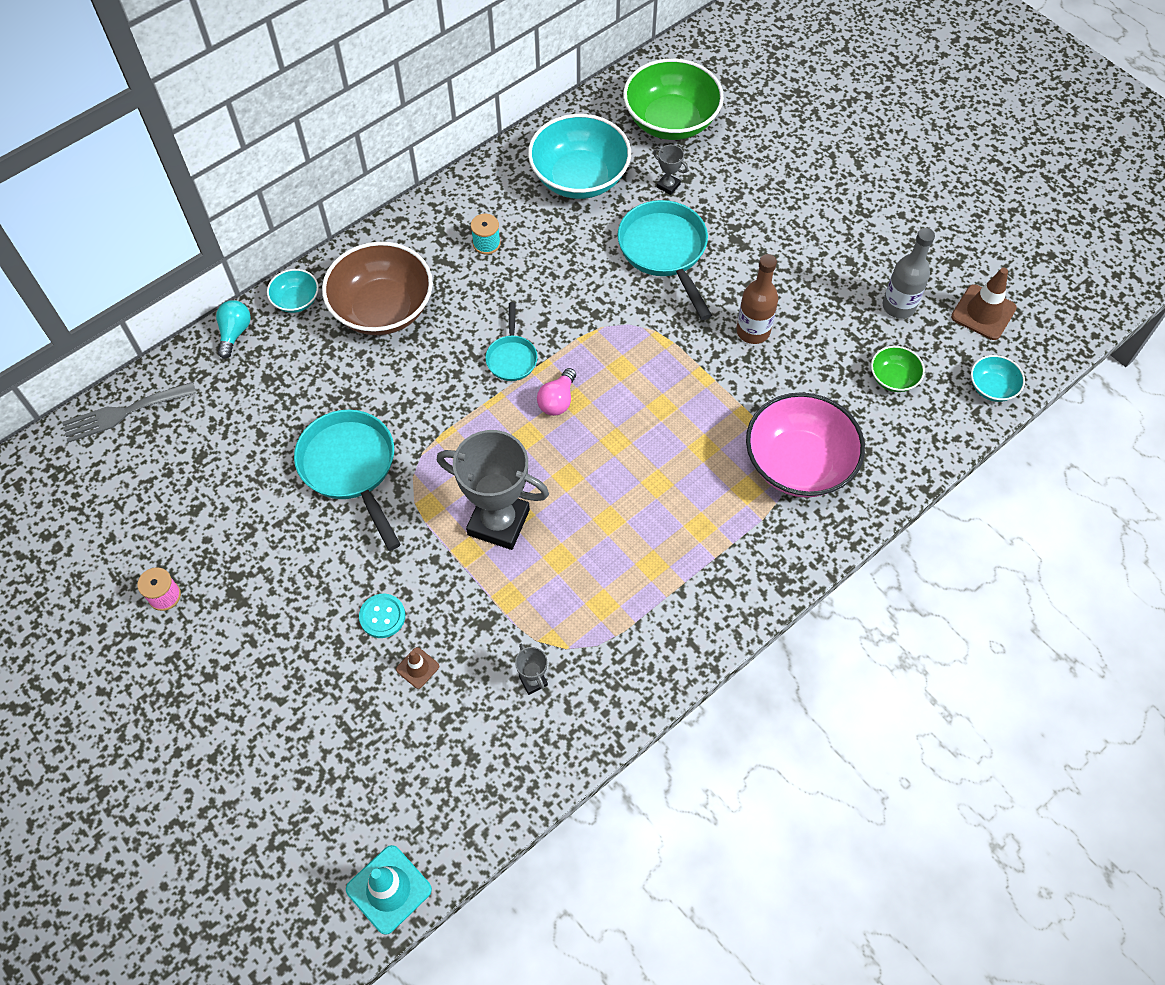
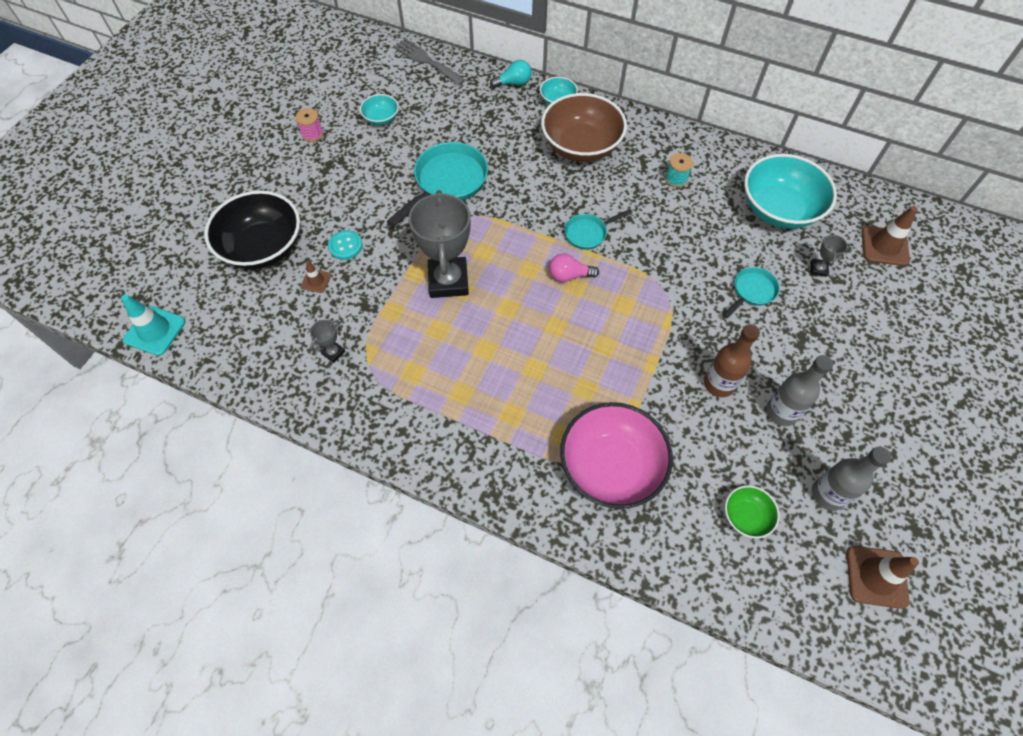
camera: 65 degrees right, 0 degrees up
(327, 716) = (263, 247): none -> black bowl
(665, 252) = (752, 292): turquoise pan -> turquoise pan, size x0.55
(671, 121) = (884, 246): green bowl -> brown traffic cone
(805, 298) = (781, 412): none -> grey bottle
(992, 387) = (794, 613): turquoise bowl -> turquoise bowl (381, 118)

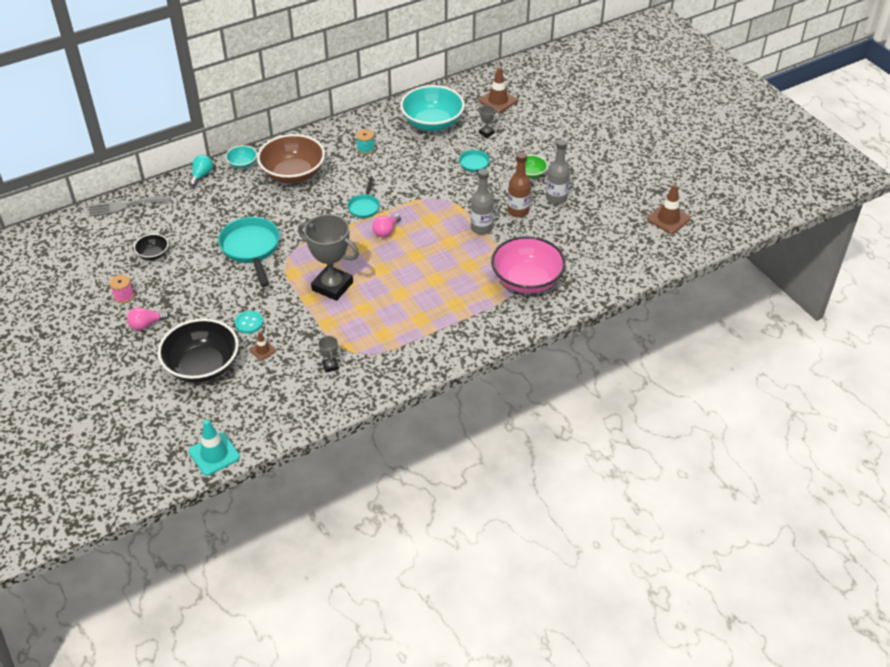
camera: 55 degrees left, 15 degrees down
(288, 172) = (146, 324): none -> pink light bulb
(381, 118) = (153, 254): turquoise bowl -> black bowl
(746, 516) = (600, 245): green bowl -> green bowl (531, 173)
(828, 494) = (614, 209): grey bottle -> grey bottle (481, 228)

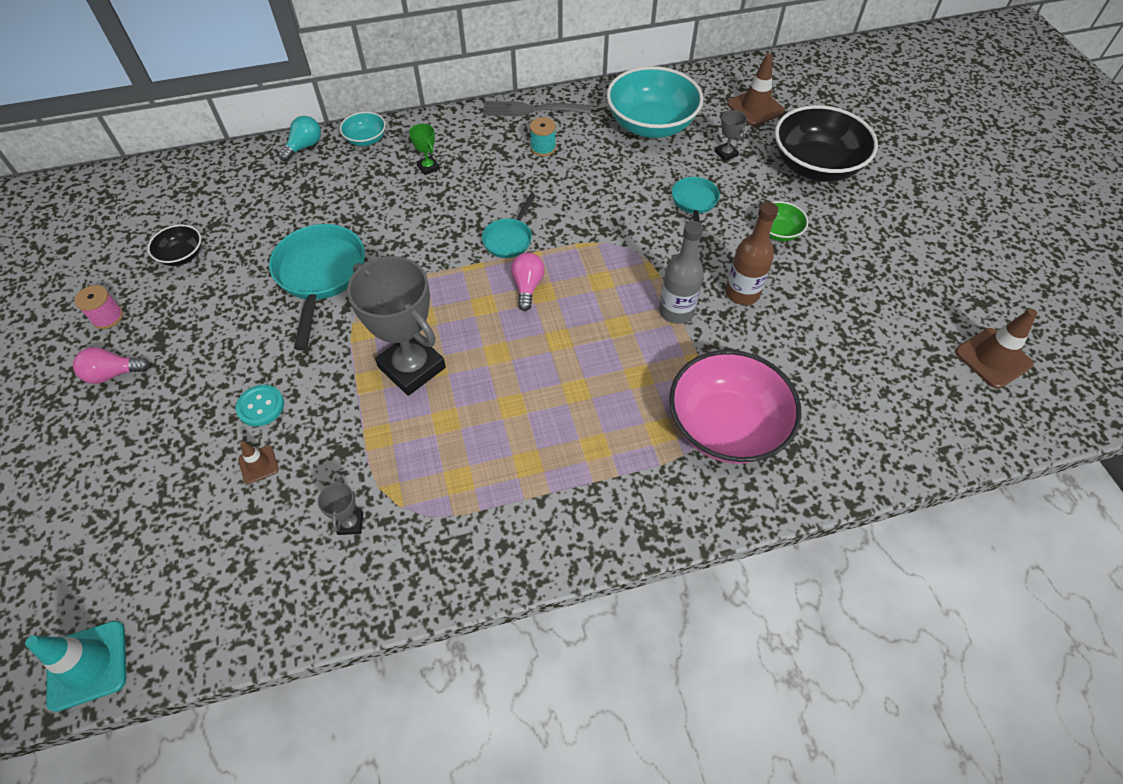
camera: 15 degrees right, 10 degrees up
(125, 206) = (184, 173): grey fork -> grey fork (531, 110)
(202, 366) = (155, 473): black bowl -> black bowl (815, 166)
(293, 174) = (428, 167): brown bowl -> green trophy
(386, 231) = (527, 287): pink light bulb -> pink light bulb turned 135 degrees clockwise
(556, 198) = (809, 282): grey bottle -> none

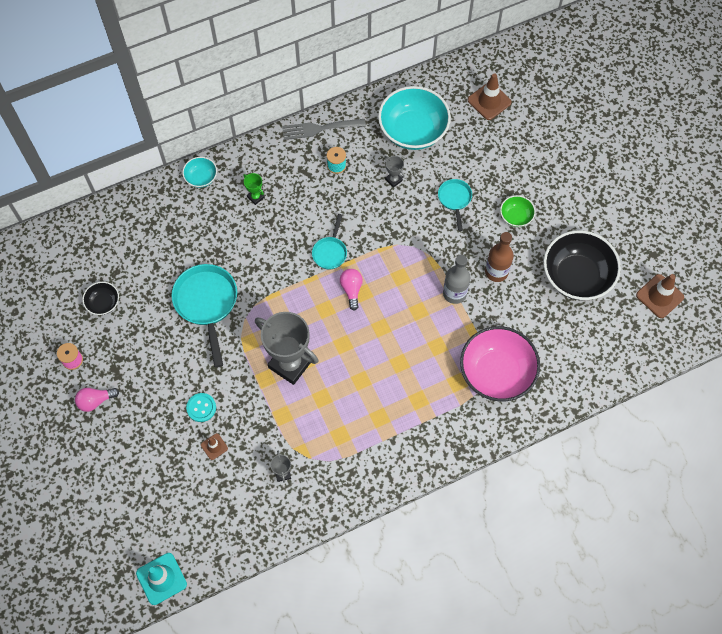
camera: 10 degrees left, 10 degrees up
(304, 147) = (156, 192): turquoise light bulb -> none
(726, 154) = (472, 150): grey trophy -> grey trophy (393, 180)
(815, 166) = (537, 153): black bowl -> black bowl (577, 276)

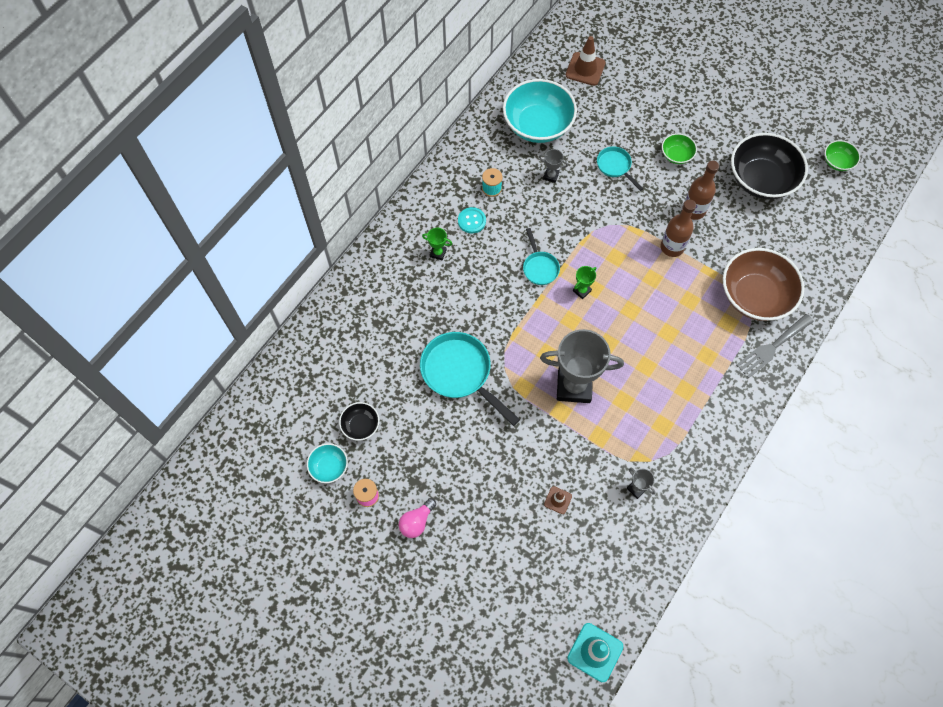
camera: 30 degrees left, 0 degrees up
(201, 178) = (375, 261): turquoise bowl -> turquoise bowl (329, 467)
(201, 408) = (521, 471): turquoise button -> turquoise button (472, 221)
(319, 129) = (454, 164): grey fork -> grey fork (772, 347)
(351, 290) = (582, 291): pink light bulb -> green trophy
(454, 293) = (672, 247): grey bottle -> brown bottle
(496, 373) = (754, 296): pink bowl -> brown bowl
(659, 296) = (837, 162): brown traffic cone -> green bowl

